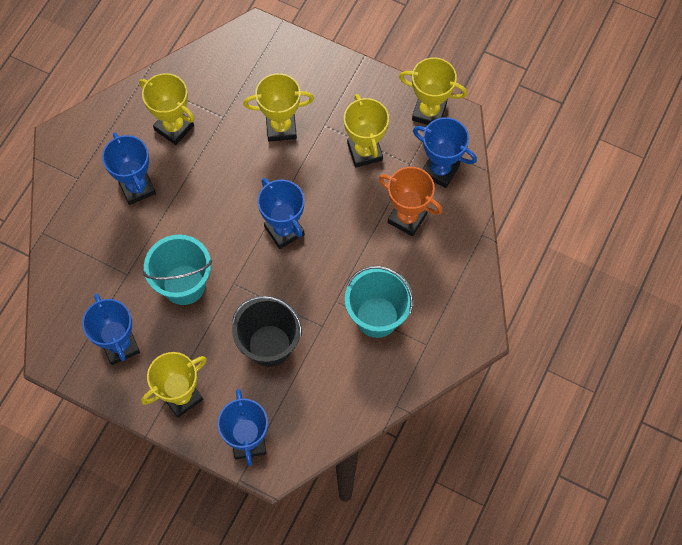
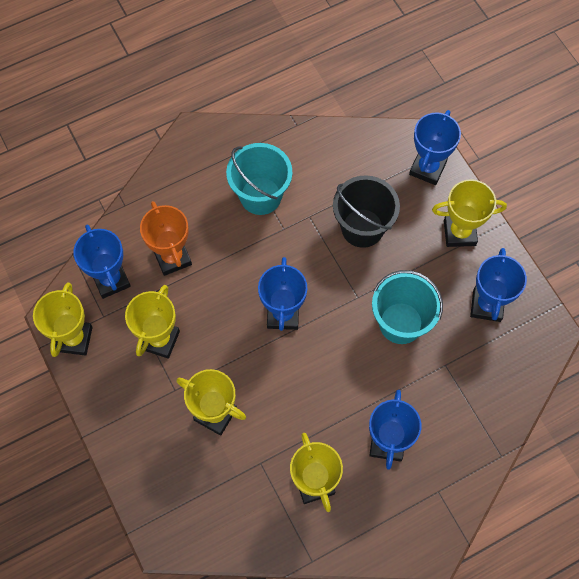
camera: 145 degrees left, 0 degrees up
(429, 112) = (74, 339): yellow trophy -> yellow trophy turned 45 degrees clockwise

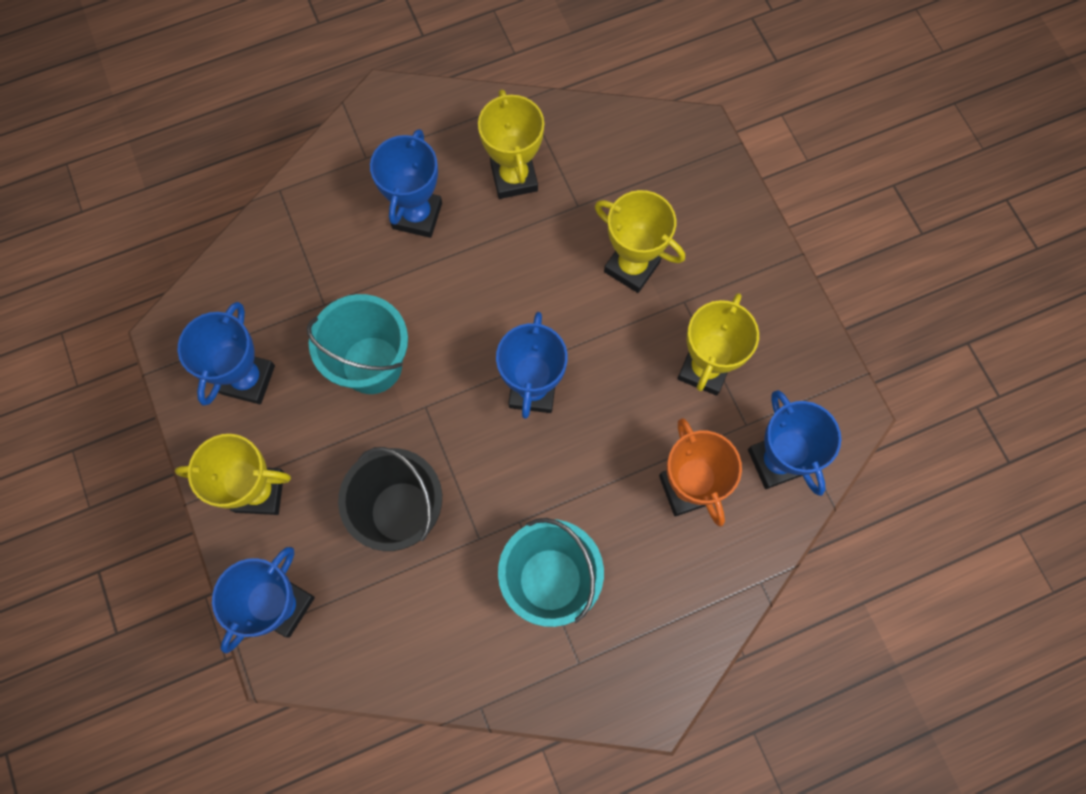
camera: 175 degrees left, 5 degrees up
(74, 339) = (822, 380): yellow trophy -> none

